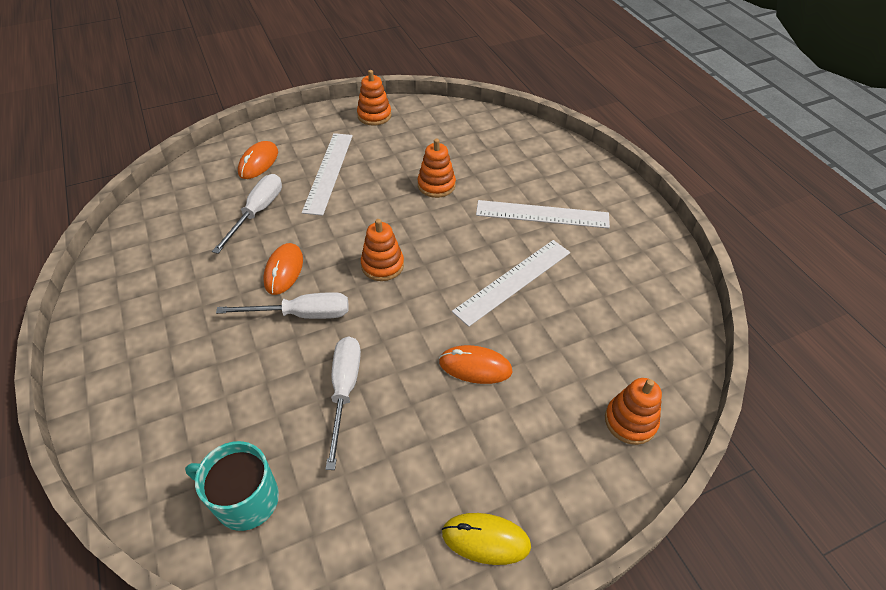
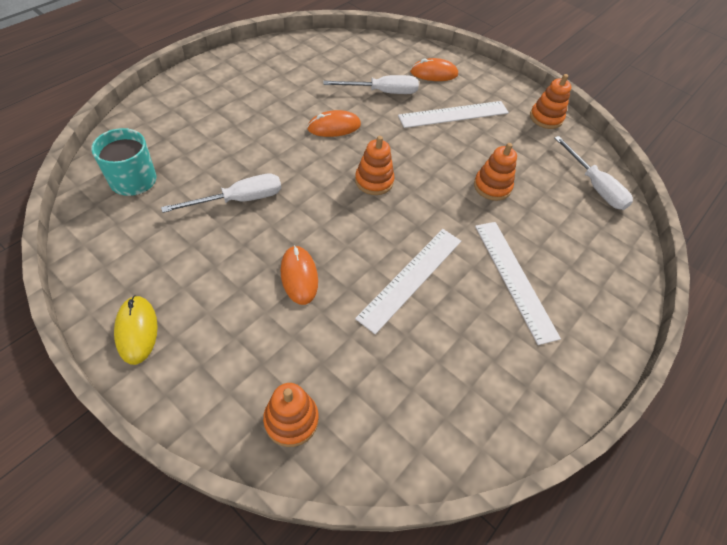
camera: 60 degrees right, 5 degrees up
(301, 314) = (298, 151): white screwdriver -> white screwdriver (594, 186)
(513, 281) = (411, 278): white ruler -> white ruler turned 75 degrees counterclockwise

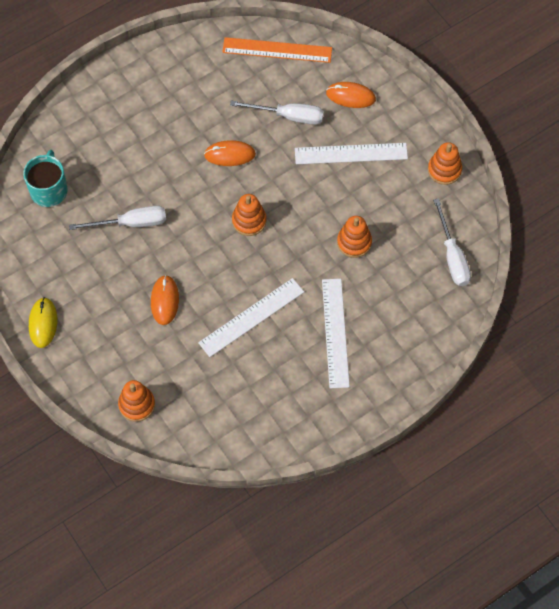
camera: 20 degrees right, 10 degrees up
(353, 48) = (277, 50): none -> orange ruler

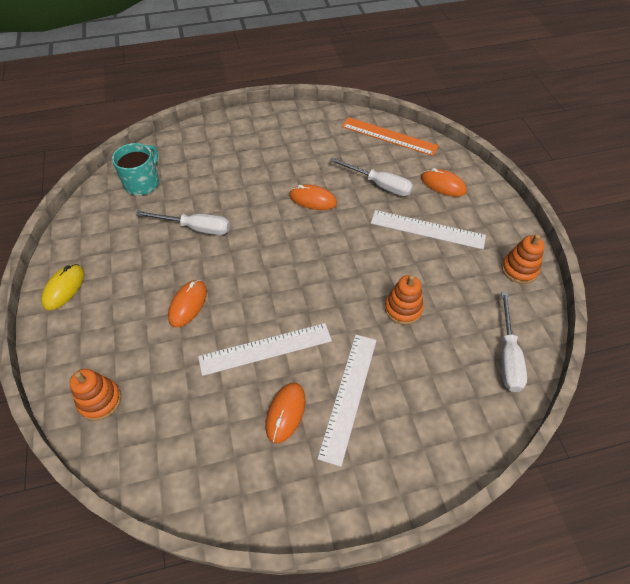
camera: 20 degrees right, 10 degrees down
(249, 221) = (305, 258): orange stacking toy -> none
(291, 363) = (285, 413): none -> orange mouse

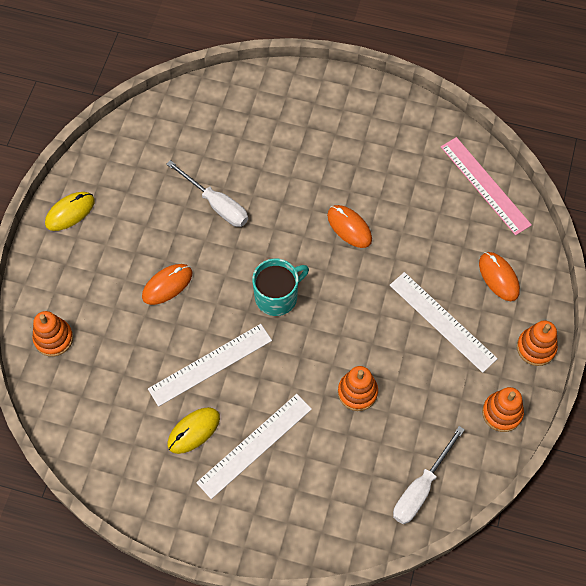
camera: 30 degrees right, 10 degrees up
(142, 183) = (193, 123): turquoise mug -> turquoise mug (277, 296)
(265, 349) = (210, 364): white ruler -> white ruler turned 45 degrees counterclockwise
(285, 413) = (193, 431): orange mouse -> yellow mouse
(379, 185) = (430, 243): white screwdriver -> none
(389, 136) = (485, 185): orange ruler -> pink ruler
(504, 216) = (536, 348): none -> orange stacking toy

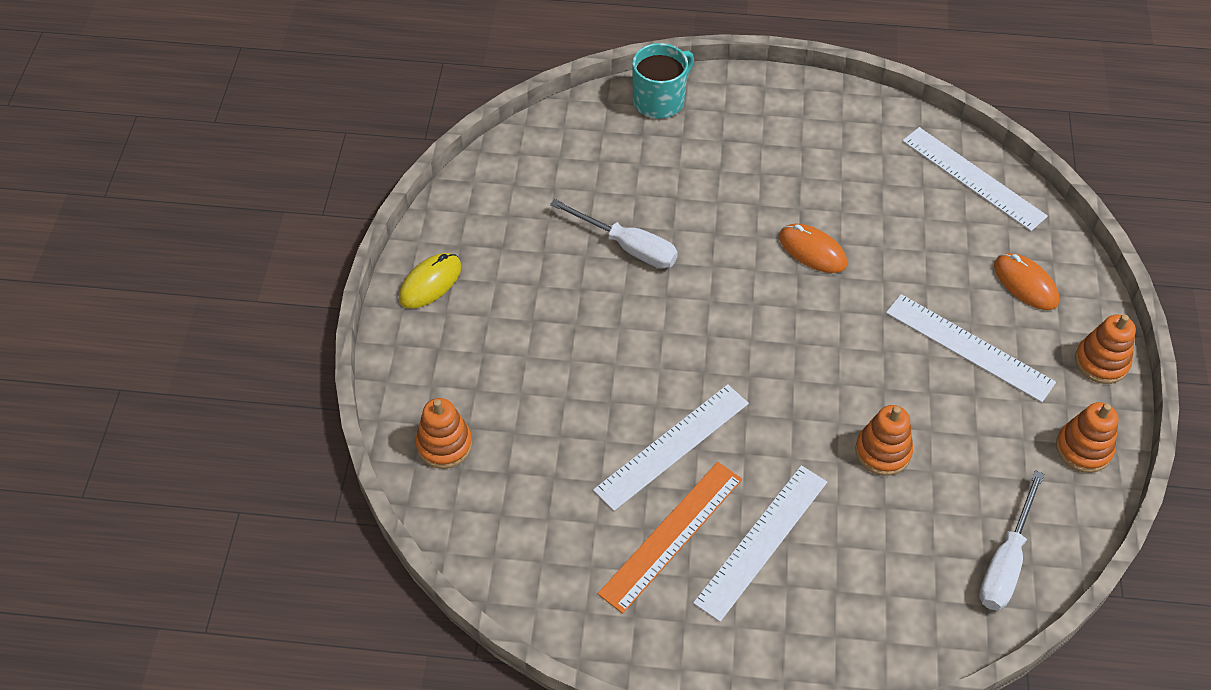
camera: 10 degrees left, 10 degrees down
(167, 285) = (586, 354): orange mouse -> none
(193, 431) = (671, 535): yellow mouse -> orange ruler
(277, 296) = (740, 348): turquoise mug -> turquoise mug (660, 100)
(485, 185) = (973, 178): pink ruler -> white ruler

